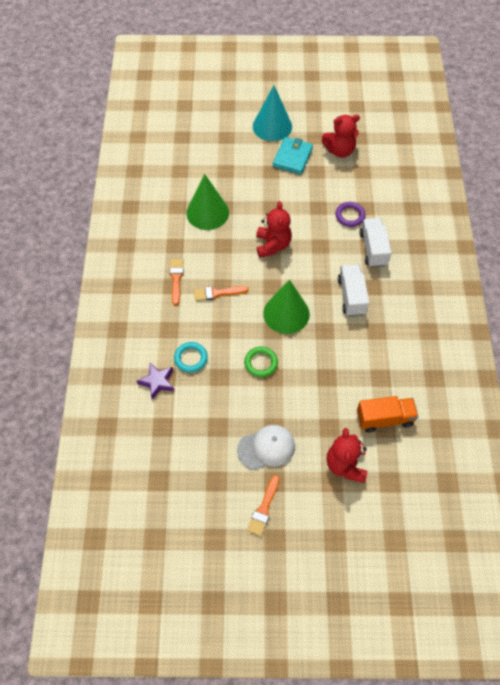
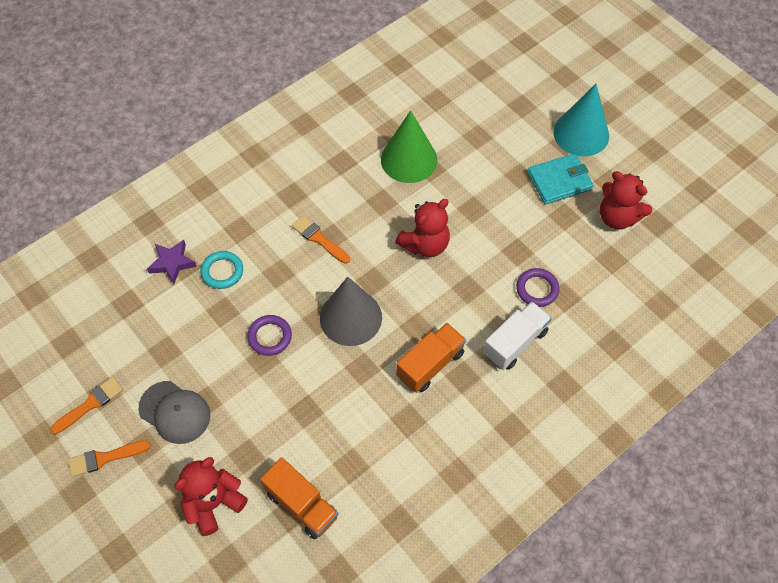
camera: 50 degrees right, 0 degrees up
(176, 279) = (303, 192): orange brush -> orange brush (90, 404)
(261, 363) = (270, 337): green ring -> purple ring
(266, 448) = (175, 412): white cap -> grey cap
(286, 313) = (351, 317): green cone -> grey cone
(351, 296) = (430, 364): white truck -> orange truck

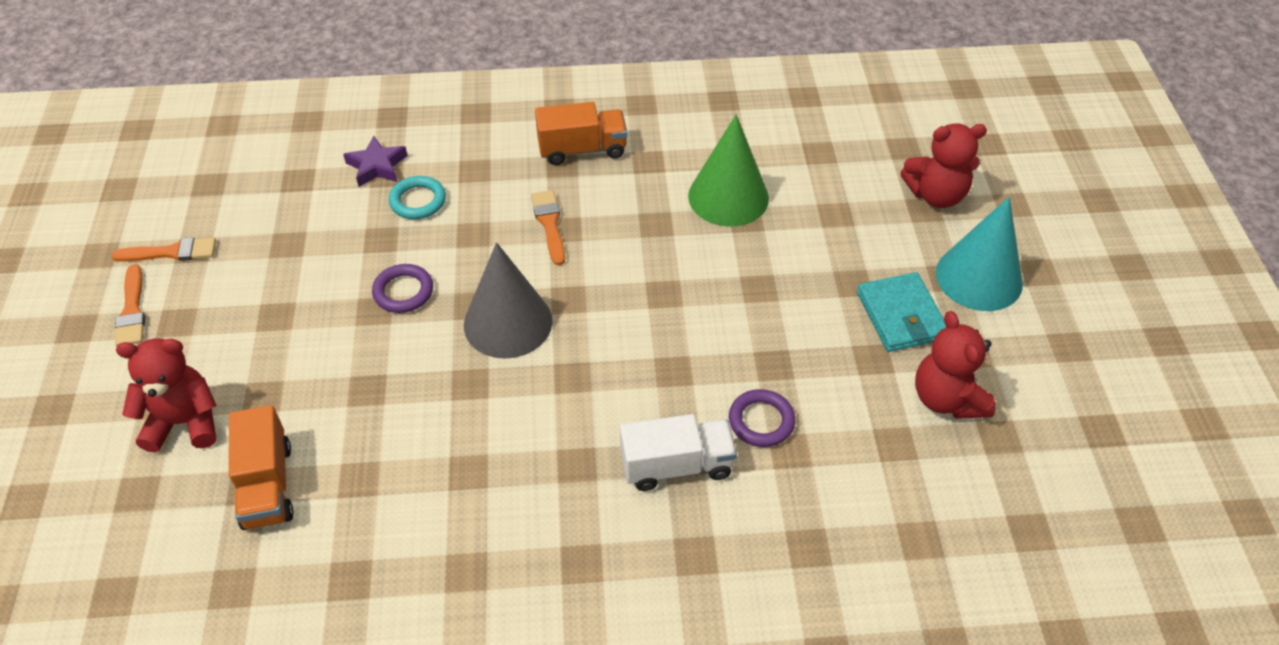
camera: 35 degrees right, 10 degrees down
(104, 458) = (132, 310): orange brush -> orange brush turned 120 degrees counterclockwise
(175, 412) = (238, 308): grey cap -> none
(425, 244) = (665, 294): red teddy bear -> red teddy bear (936, 195)
(430, 364) = (550, 427): orange truck -> orange truck (582, 149)
(559, 181) = (901, 315): turquoise wallet -> turquoise wallet turned 60 degrees clockwise

